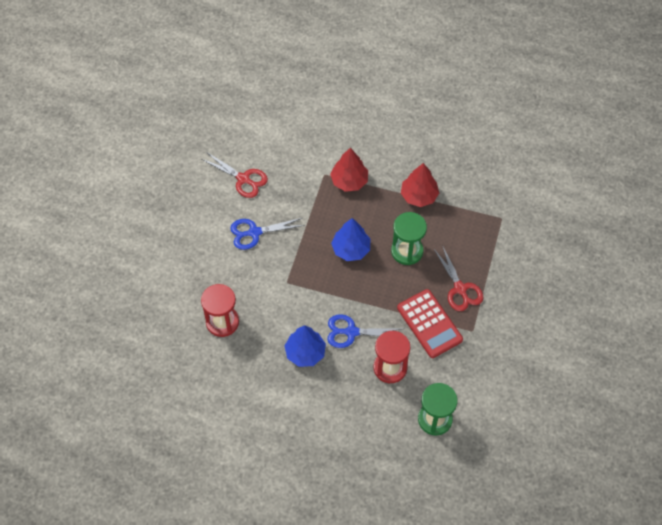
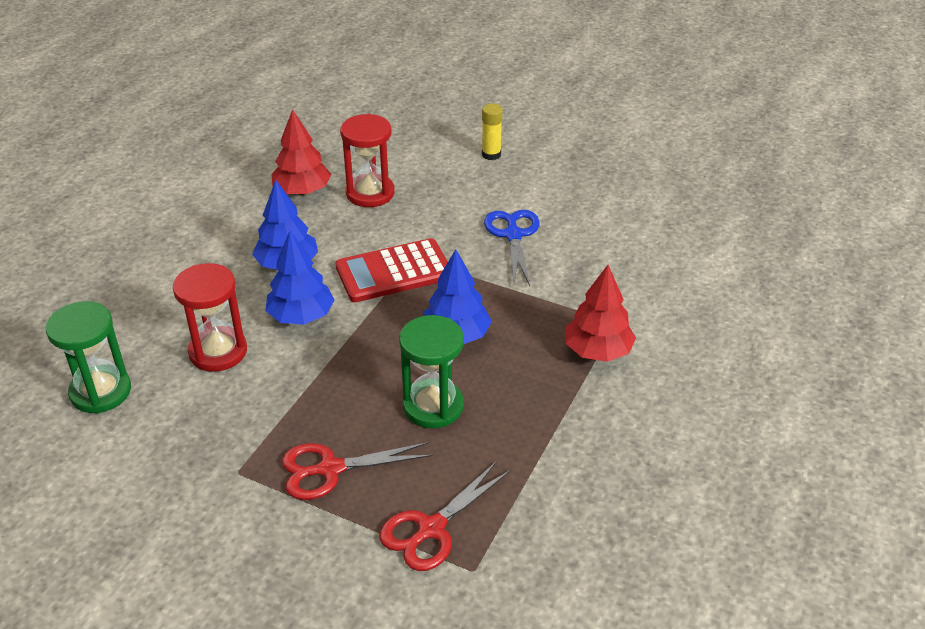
camera: 100 degrees right, 20 degrees down
(166, 257) = (491, 154): none -> yellow glue stick
(243, 179) = (615, 233): red scissors -> red scissors (431, 529)
(351, 332) = (301, 316): blue scissors -> blue tree
(419, 196) = (551, 442): red tree -> red tree (302, 191)
(429, 324) = (276, 413): red calculator -> red calculator (394, 272)

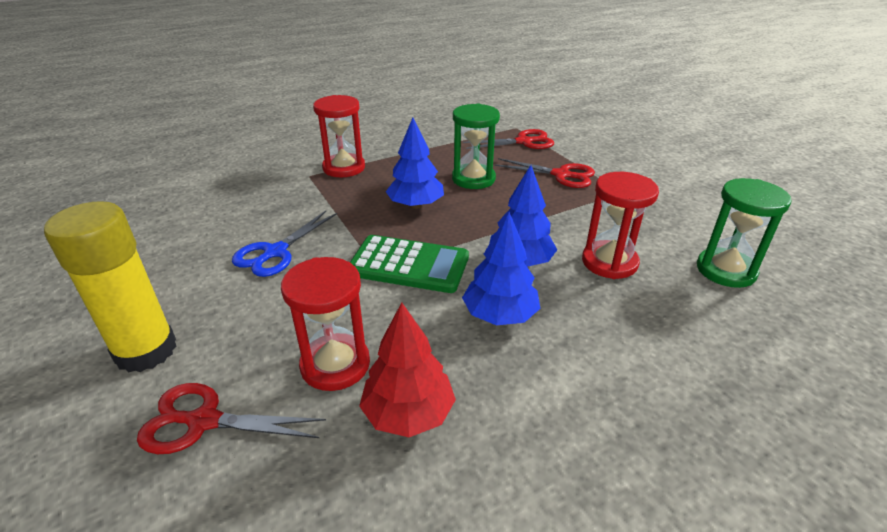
camera: 145 degrees left, 5 degrees down
(394, 272) = (409, 265): red calculator -> green calculator
(408, 147) = (204, 421): none -> red scissors
(491, 154) = (146, 351): yellow glue stick -> yellow glue stick, size x2.04
(597, 351) = (344, 168): red tree -> red hourglass

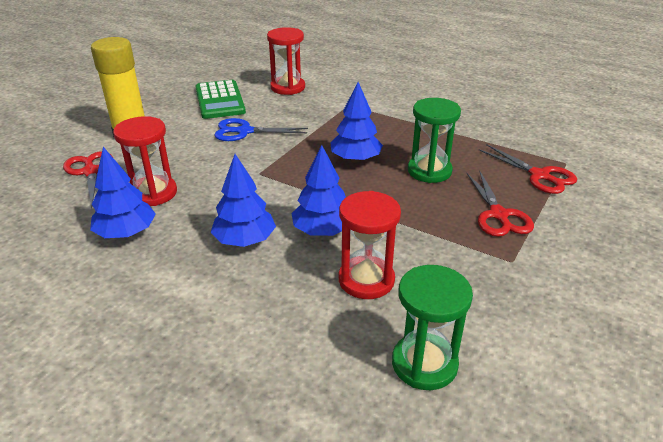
camera: 60 degrees right, 0 degrees up
(344, 168) = (375, 112): red hourglass -> red hourglass (287, 87)
(408, 413) = (126, 233): red tree -> blue tree
(409, 265) = (273, 183): green calculator -> green calculator (220, 100)

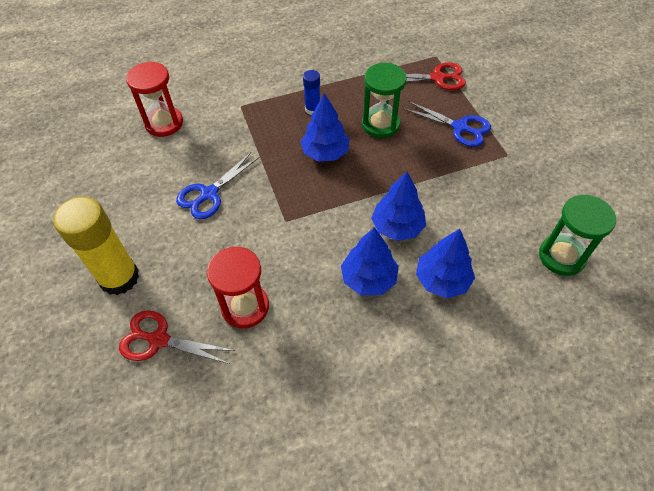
camera: 50 degrees left, 20 degrees up
(126, 233) = (289, 353): blue tree -> blue tree (442, 280)
(220, 100) = (131, 181): green calculator -> none
(366, 280) = (469, 236): red hourglass -> none
(393, 133) = (312, 109): none -> blue glue stick
(498, 215) = (460, 127): red scissors -> blue scissors

